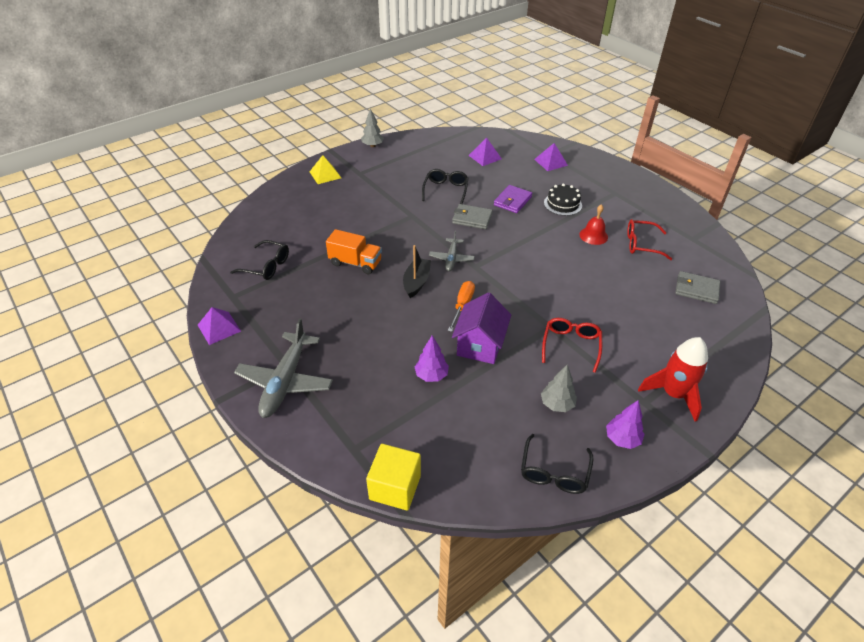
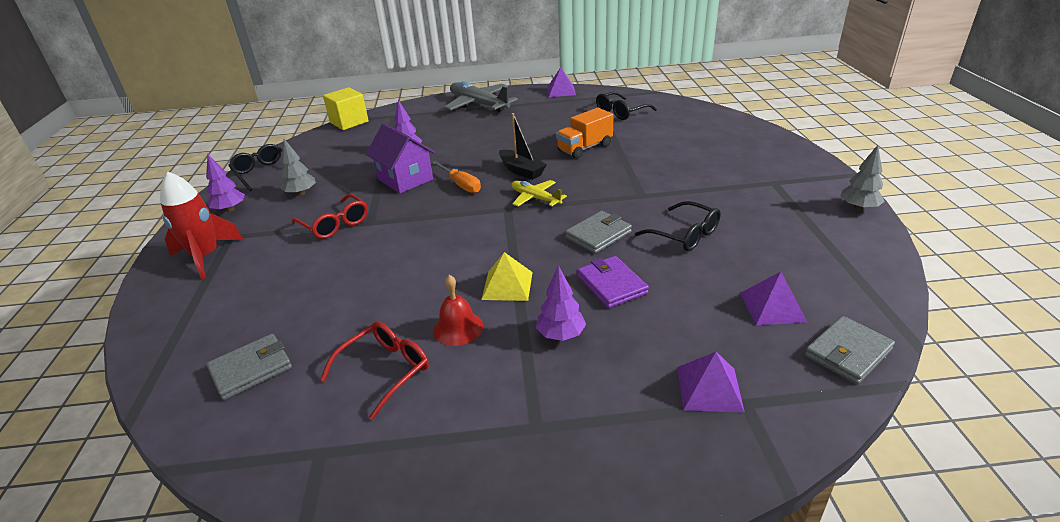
camera: 125 degrees right, 10 degrees down
(325, 174) = (782, 160): yellow pyramid -> yellow pyramid (507, 285)
(451, 258) = (536, 198): grey plane -> yellow plane
(498, 138) = (848, 353): none -> grey wallet
(562, 204) = (561, 335): black cake -> purple tree

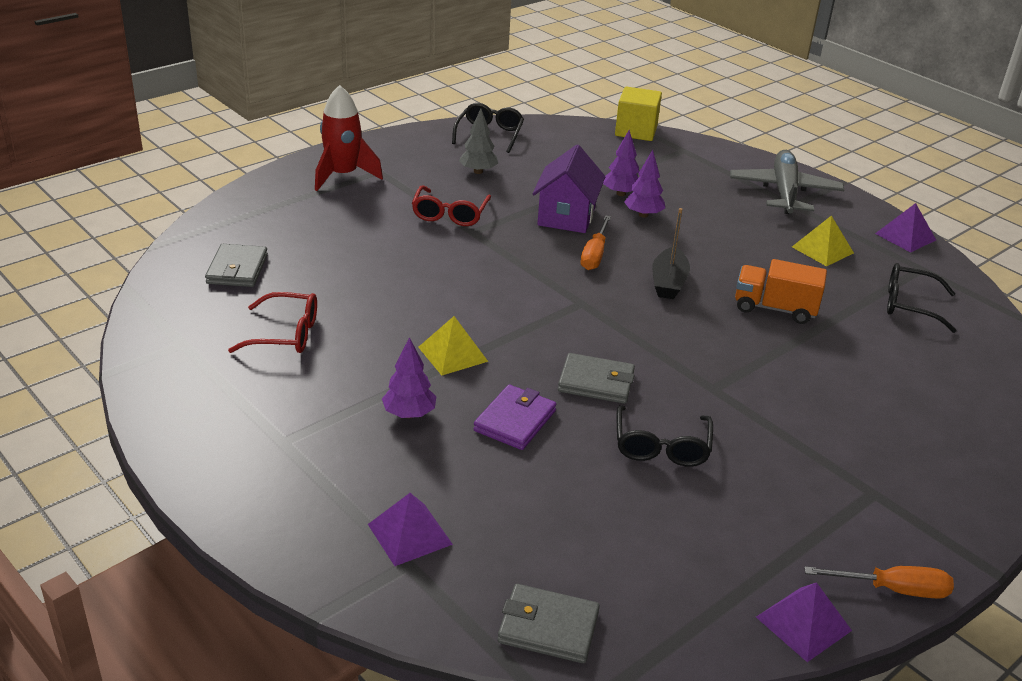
camera: 50 degrees right, 0 degrees up
(230, 209) = (416, 150): purple tree -> purple tree (643, 215)
(251, 369) = (237, 269): grey wallet -> grey wallet turned 75 degrees clockwise
(458, 328) = (368, 350): red bell -> none
(536, 198) = (622, 314): yellow plane -> none
(546, 115) = (822, 250): none -> yellow pyramid
(772, 307) = (582, 550): purple pyramid -> purple pyramid (803, 623)
(858, 208) = (892, 589): grey tree -> orange screwdriver

